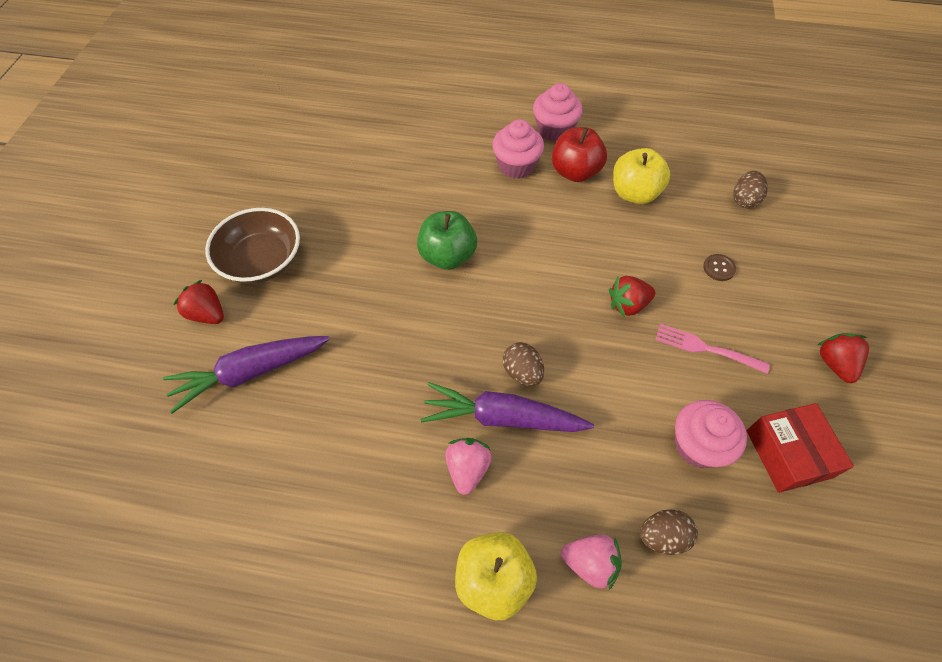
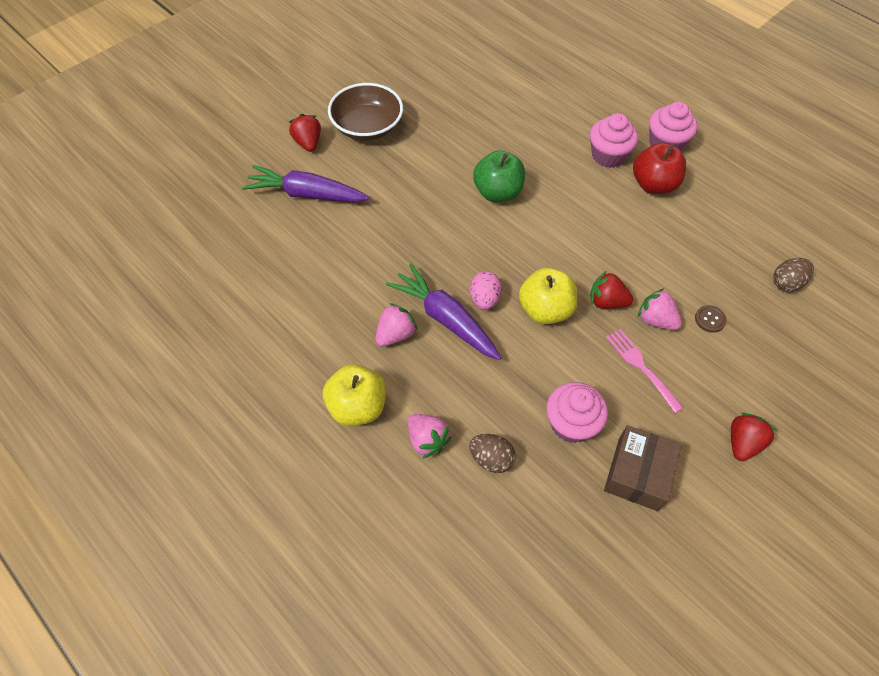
camera: 35 degrees right, 0 degrees up
(522, 372) = (484, 299): brown egg -> pink egg
(634, 193) = (690, 226): yellow apple -> yellow apple (545, 310)
(680, 296) = (655, 320): none -> pink strawberry
(788, 453) = (638, 474): red box -> brown box

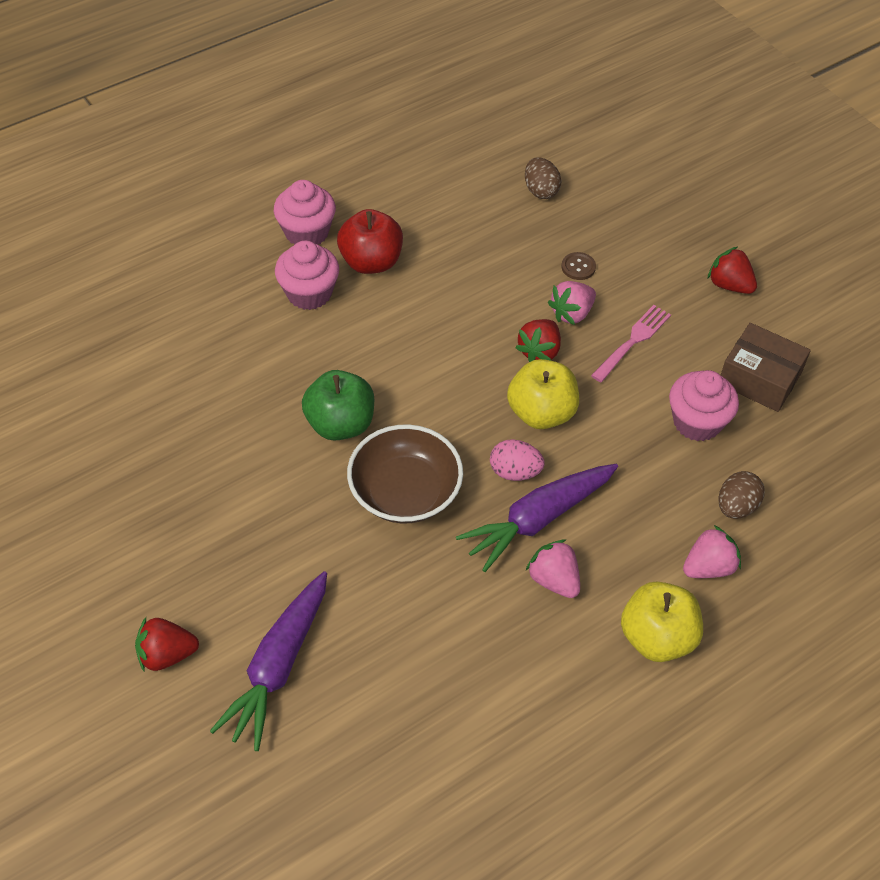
camera: 80 degrees left, 5 degrees down
(367, 127) = (159, 565): brown bowl -> brown bowl (405, 492)
(642, 367) = (632, 342): pink fork -> pink fork turned 150 degrees clockwise

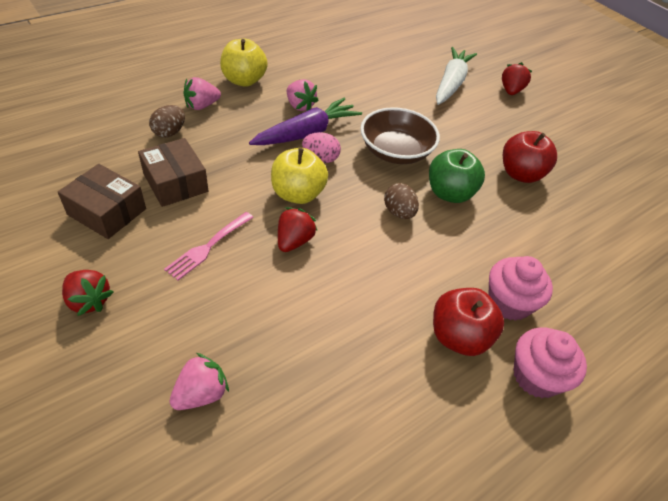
camera: 175 degrees right, 5 degrees down
(167, 654) = (511, 91): red strawberry -> red strawberry turned 60 degrees counterclockwise
(227, 461) = (520, 174): none -> red apple
(278, 666) = (451, 83): purple carrot -> white carrot
(541, 191) = (271, 440): brown egg -> brown egg (399, 212)
(572, 313) = (259, 275): pink strawberry -> pink strawberry (201, 394)
(578, 267) = (244, 326): brown button -> none
(697, 422) = (175, 182): pink cupcake -> brown box

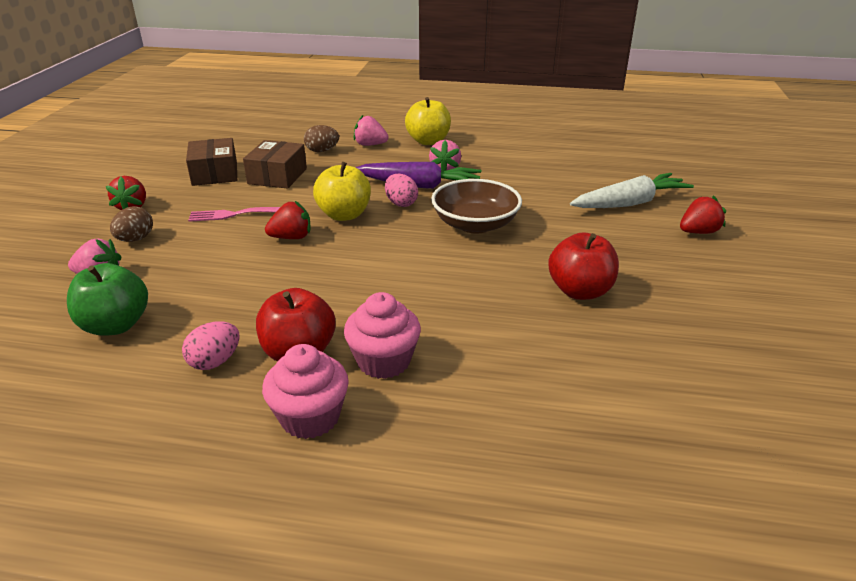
camera: 50 degrees right, 15 degrees down
(399, 212) = (402, 260): brown egg -> brown egg (135, 239)
(423, 388) = (215, 361): none -> pink egg
(449, 193) = (473, 270): green apple -> green apple (116, 325)

